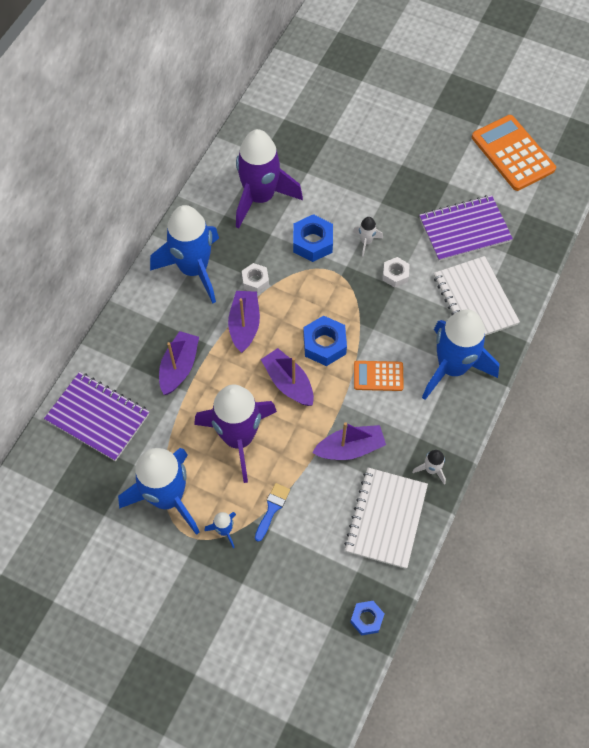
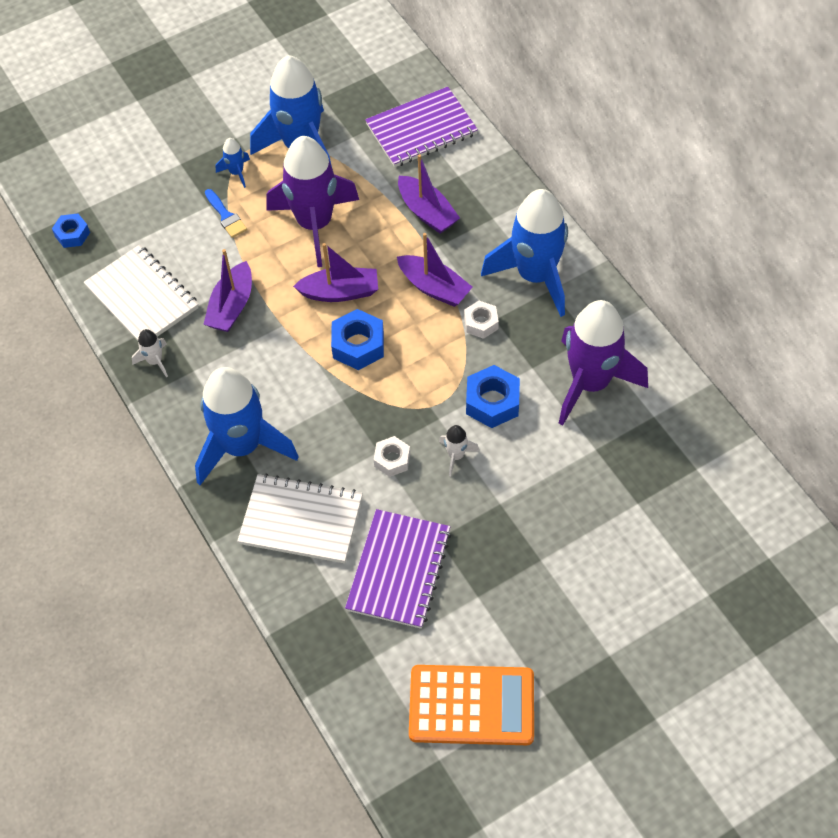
camera: 125 degrees right, 5 degrees down
(378, 376) = (286, 373): orange calculator -> none

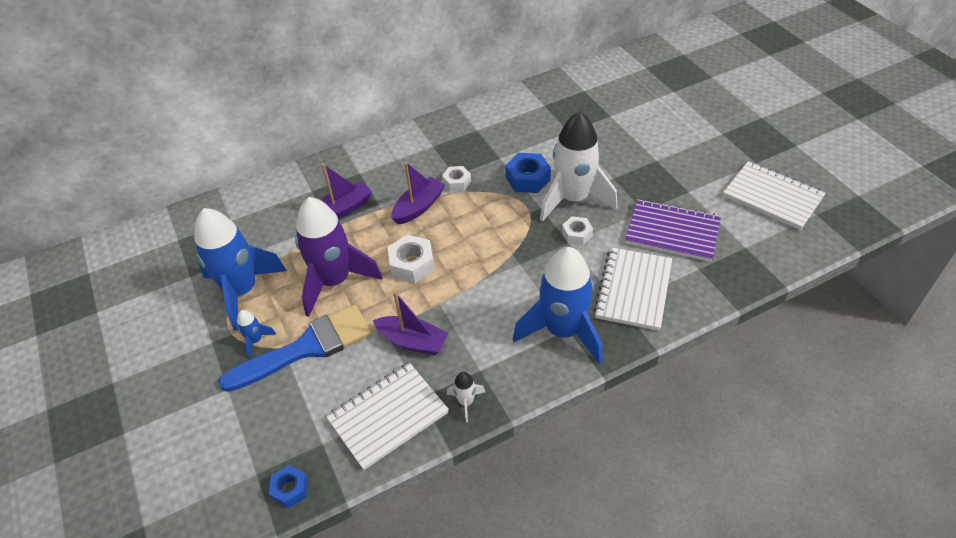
camera: 85 degrees left, 10 degrees down
(226, 216) = (306, 348): blue brush -> blue brush, size x2.36
(340, 292) = (412, 264): purple boat -> white nut
(358, 345) = (467, 253): blue nut -> none
(421, 129) = (255, 211): purple notebook -> none
(456, 456) = (573, 199): white rocket -> white rocket, size x2.46
(471, 705) = (772, 197): orange calculator -> white notebook
(535, 276) = (419, 153): blue rocket -> none
(590, 382) = (515, 131): purple rocket -> none

